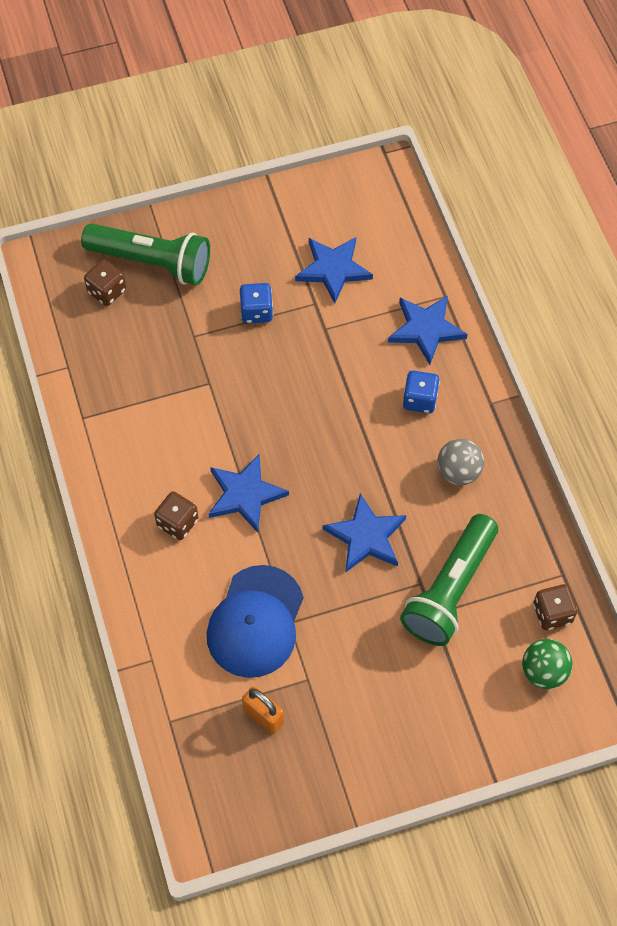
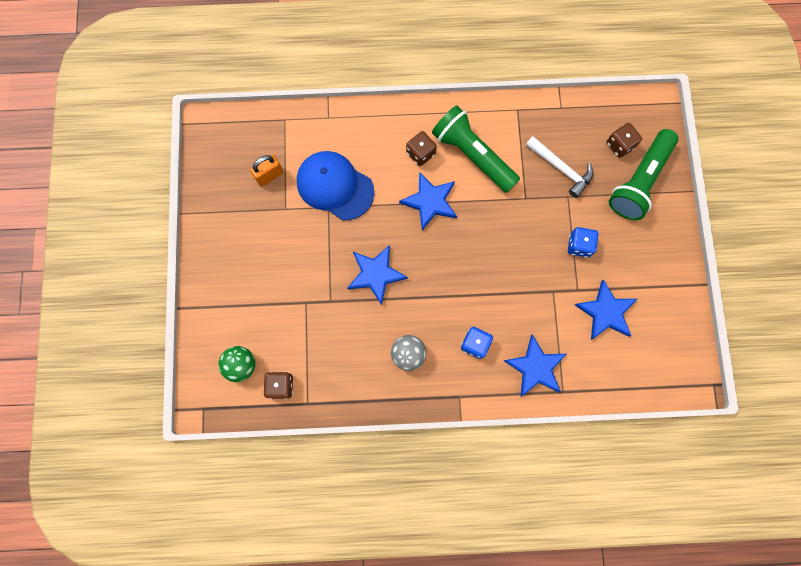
camera: 105 degrees right, 15 degrees up
(157, 350) = (561, 169): none -> white hammer
(450, 589) = (319, 320): green flashlight -> green flashlight (473, 155)

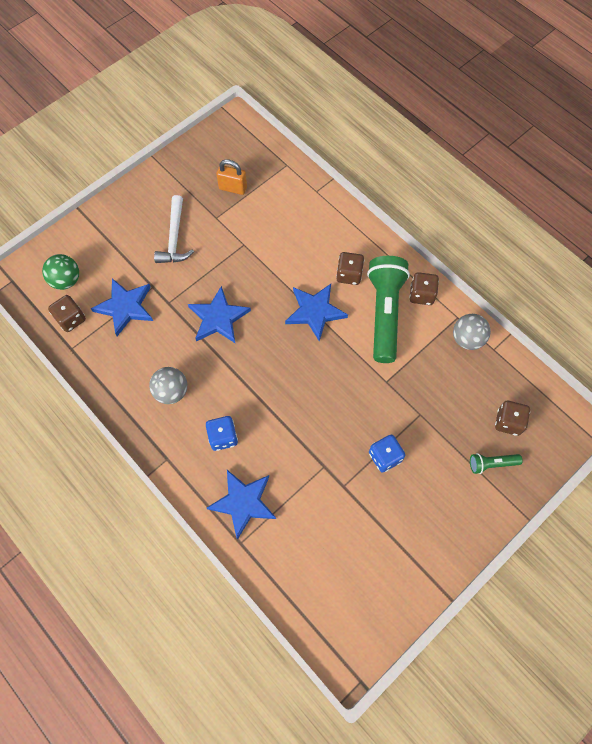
camera: 50 degrees right, 10 degrees down
(335, 186) = (265, 236): blue cap -> none
(480, 118) = (421, 295): none -> brown dice
(539, 118) = (467, 339): none -> grey ball
(561, 169) = (440, 390): white hammer -> white hammer (174, 238)
(606, 312) = (344, 526): blue star -> blue star (125, 307)
(639, 181) = (492, 464): green flashlight -> green flashlight, size x0.45

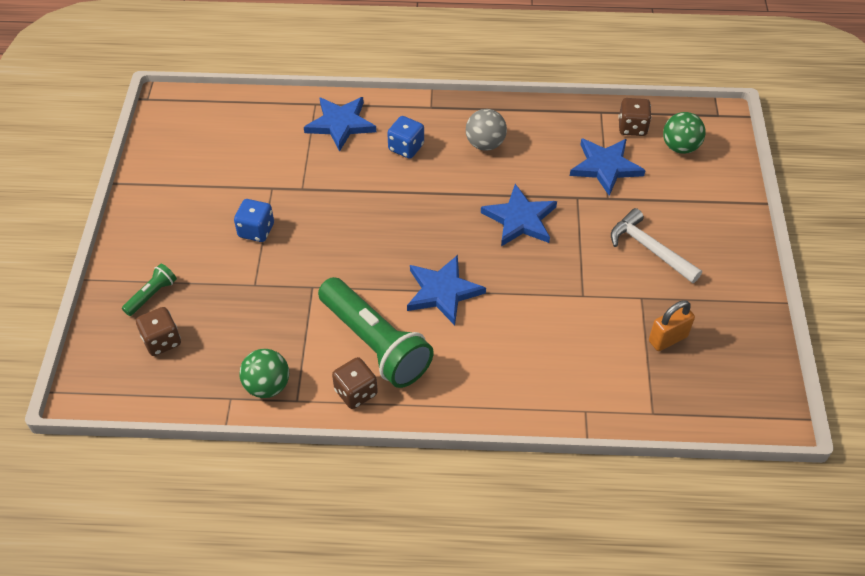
camera: 135 degrees right, 15 degrees down
(349, 275) = (450, 351): brown dice -> none
(467, 339) = (267, 386): grey ball -> green ball

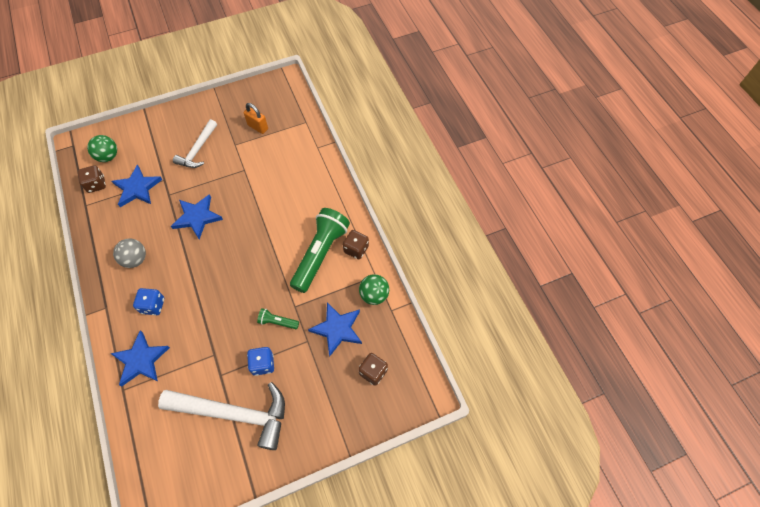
camera: 115 degrees left, 10 degrees up
(152, 295) = (343, 400): green flashlight -> green flashlight (278, 322)
(216, 189) = (235, 413): none -> white hammer
(443, 291) = (269, 235): blue star -> blue star (337, 329)

